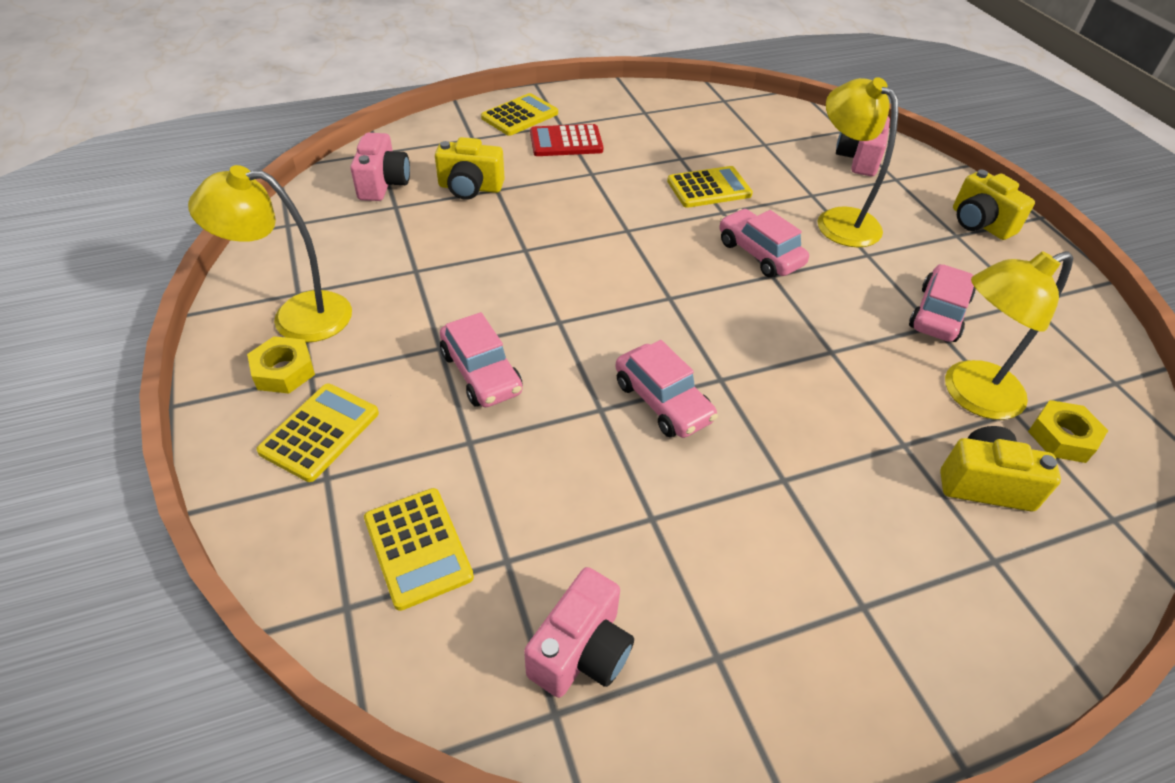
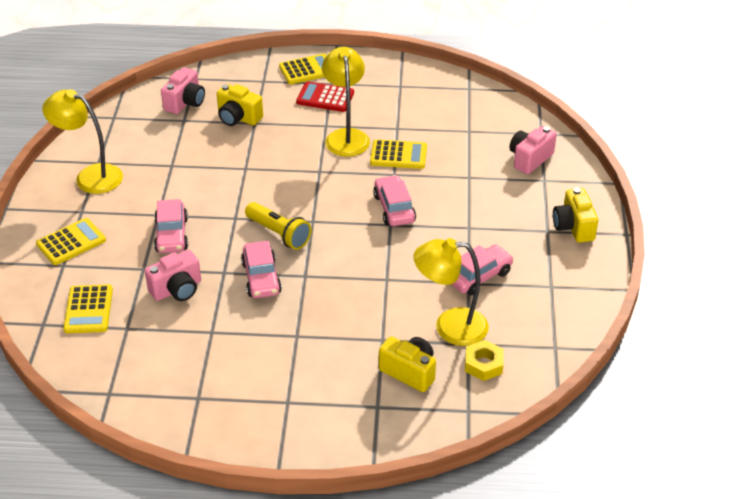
camera: 25 degrees right, 5 degrees down
(284, 371) = (69, 205): yellow nut -> none
(581, 651) = (136, 375): pink camera -> pink camera (177, 289)
(638, 328) = (279, 234): none -> yellow flashlight
(839, 220) = (470, 199): yellow lamp -> yellow lamp (346, 136)

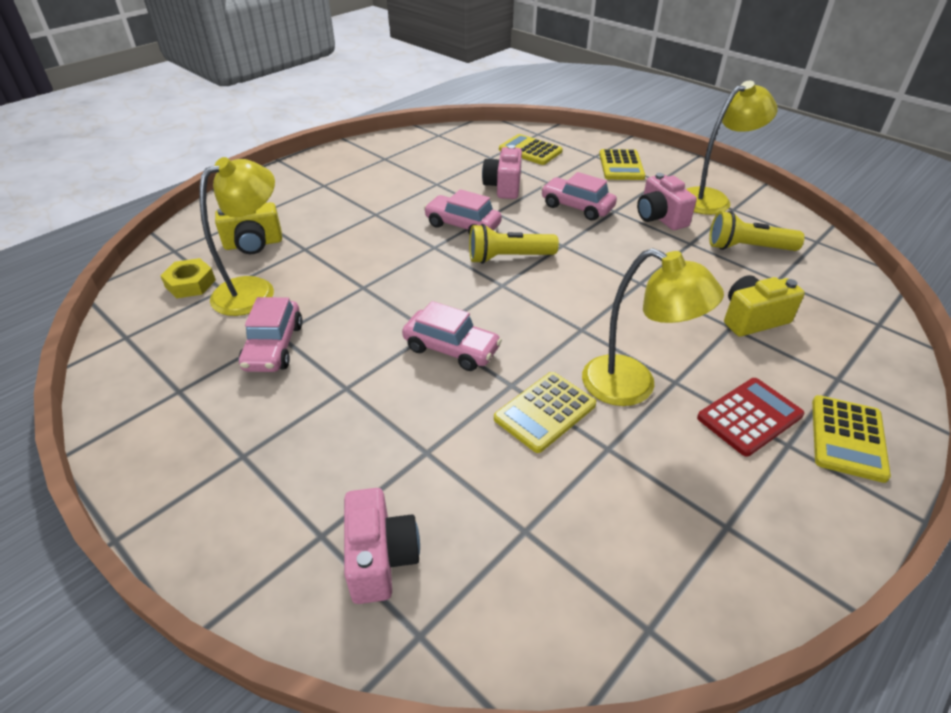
camera: 130 degrees right, 0 degrees up
(153, 141) = (747, 248): none -> yellow flashlight
(185, 102) = (819, 295): pink camera -> pink camera (660, 218)
(573, 227) = (208, 489): yellow camera -> none

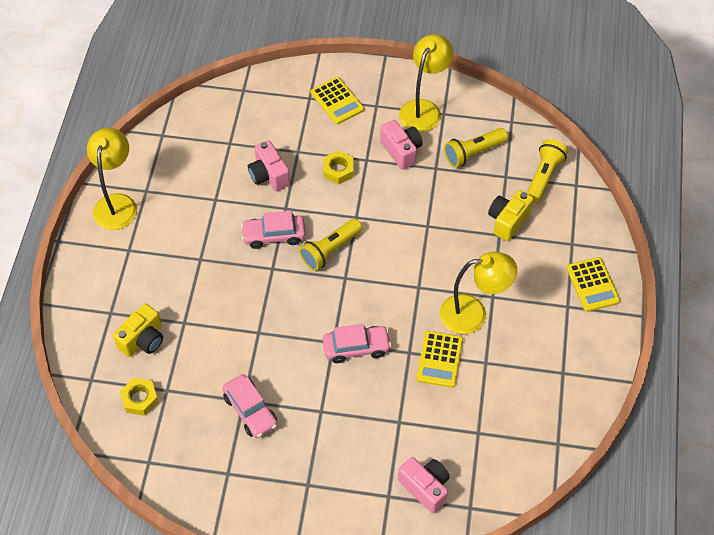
camera: 35 degrees left, 15 degrees up
(254, 290) = (190, 377): yellow lamp -> yellow lamp (117, 203)
(530, 150) = (254, 117): yellow calculator -> none
(577, 207) = (338, 170): pink car -> yellow nut
(660, 218) = (401, 151): pink camera -> pink camera turned 150 degrees counterclockwise
(749, 417) = (541, 299): red calculator -> none
(833, 299) = (544, 177): none -> yellow flashlight

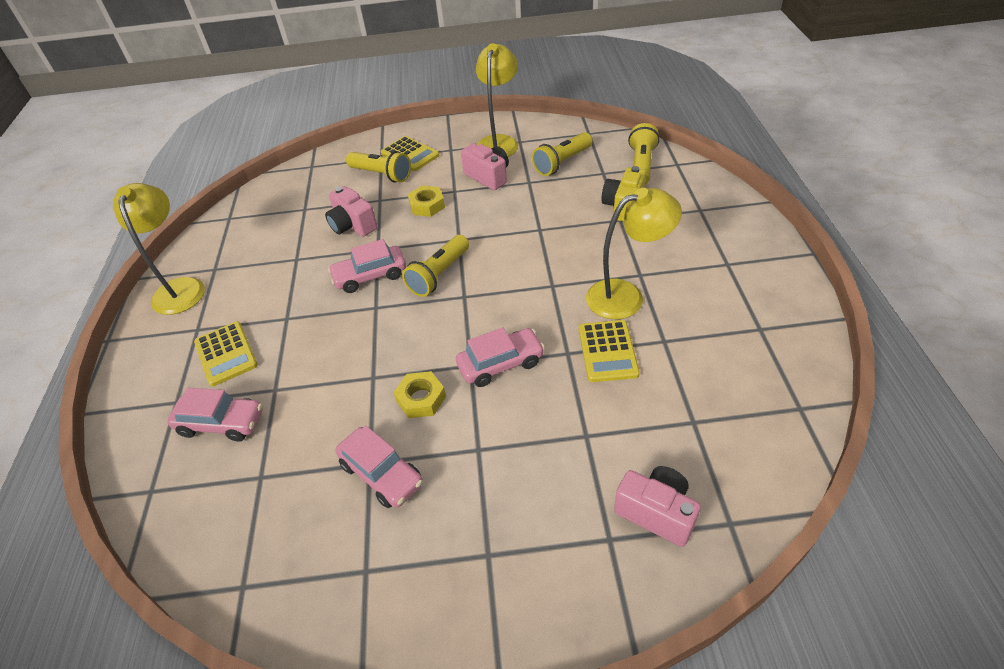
camera: 10 degrees left, 10 degrees down
(140, 399) = (222, 499): yellow nut -> yellow nut (421, 399)
(143, 340) = (221, 423): yellow camera -> pink car
(305, 120) = (381, 175): none -> yellow flashlight
(592, 284) = (742, 238): yellow calculator -> yellow calculator (226, 354)

